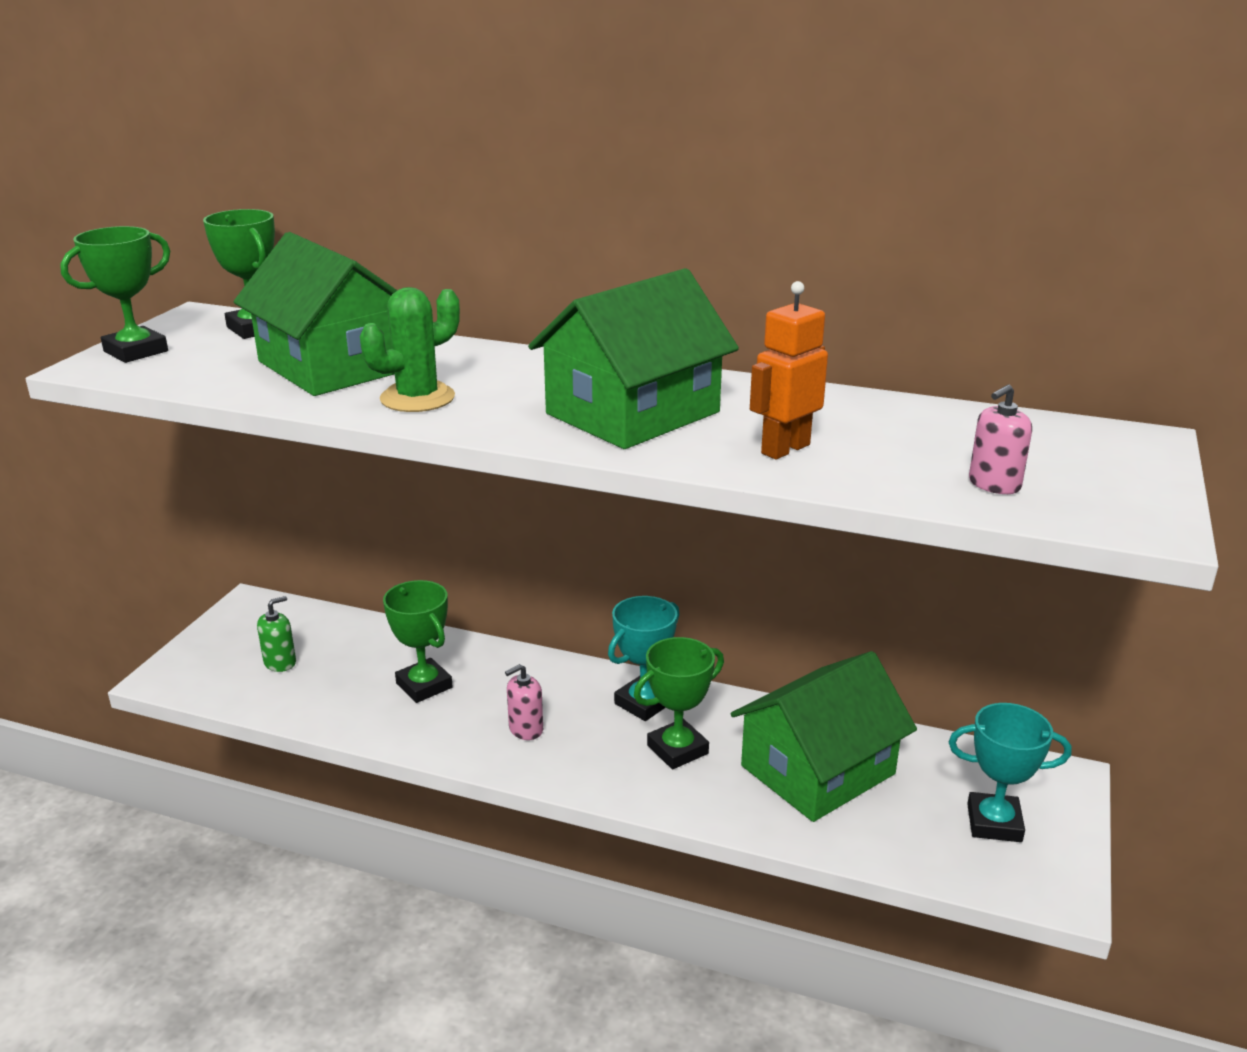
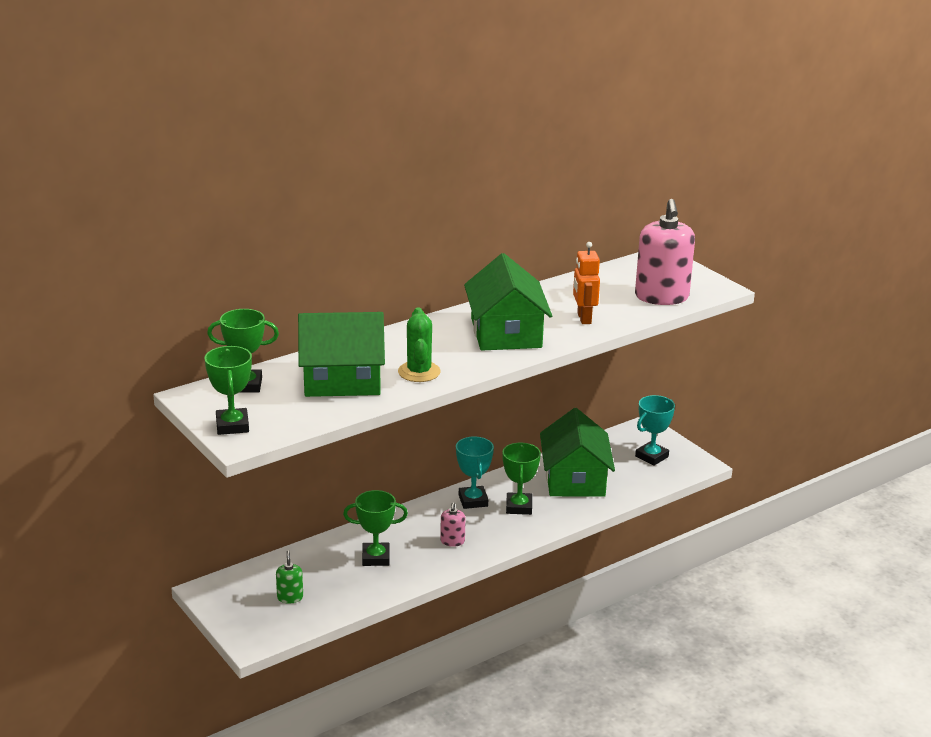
camera: 55 degrees left, 0 degrees up
(994, 484) = (661, 297): pink soap dispenser -> pink soap dispenser, size x2.23

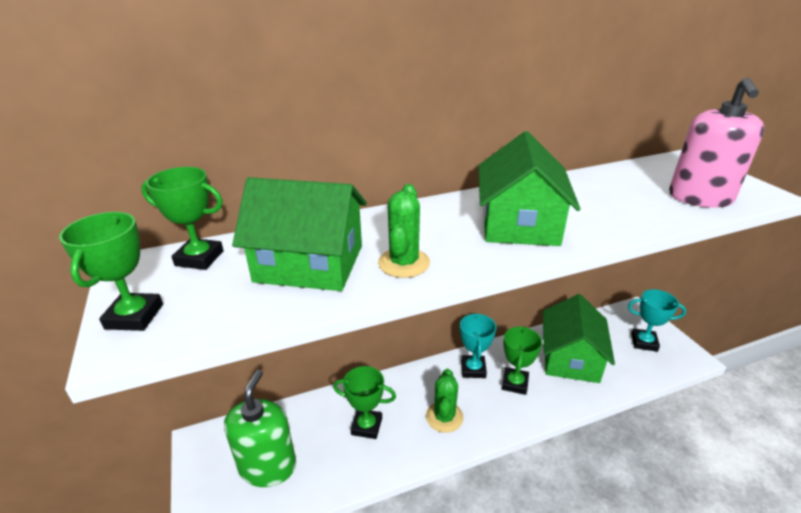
camera: 15 degrees right, 5 degrees up
(290, 597) = (267, 466): green soap dispenser -> green soap dispenser, size x2.23
(452, 541) = (444, 417): pink soap dispenser -> green cactus
(583, 318) = (611, 214): orange robot -> none
(651, 456) = (644, 342): turquoise trophy -> turquoise trophy turned 45 degrees clockwise

